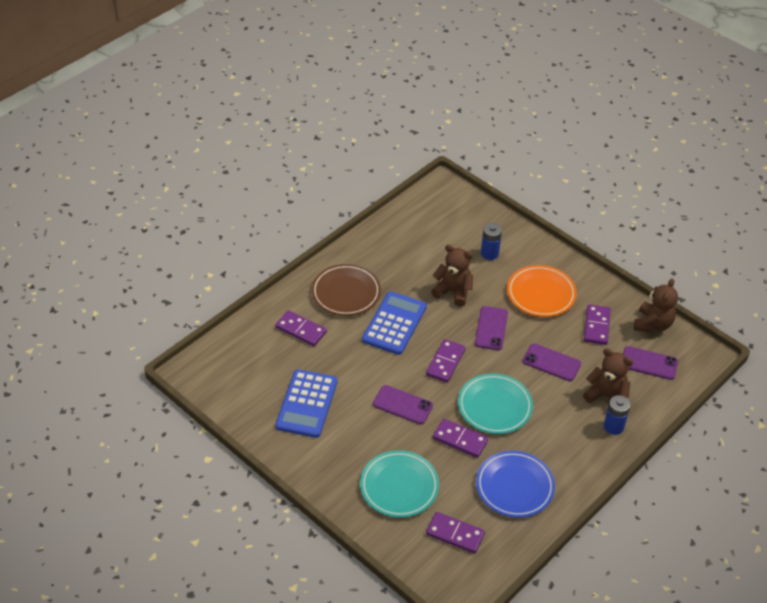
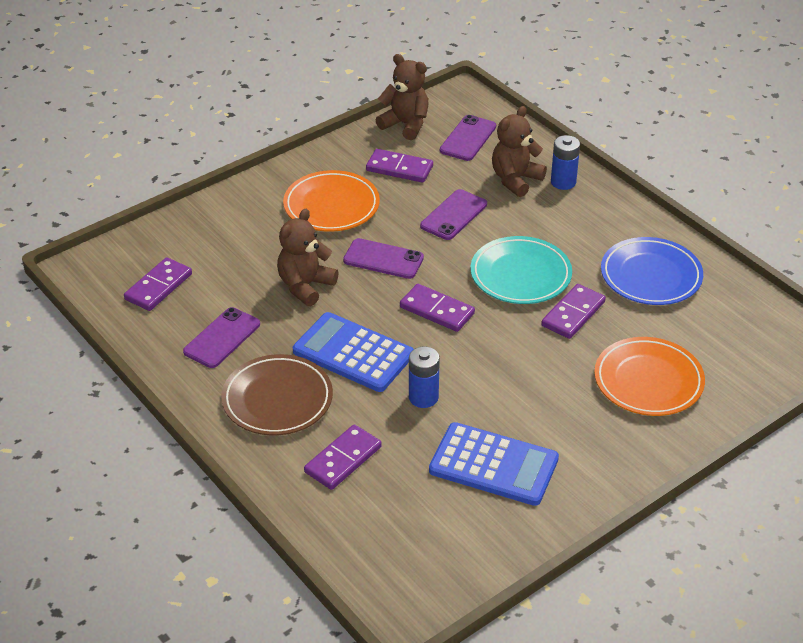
camera: 80 degrees left, 5 degrees down
(399, 486) = (648, 381): turquoise plate -> orange plate
(402, 405) = (507, 362): purple phone -> purple phone (222, 338)
(455, 534) = (723, 338): purple domino -> purple domino (158, 287)
(489, 253) = (241, 241): blue battery -> blue battery (423, 397)

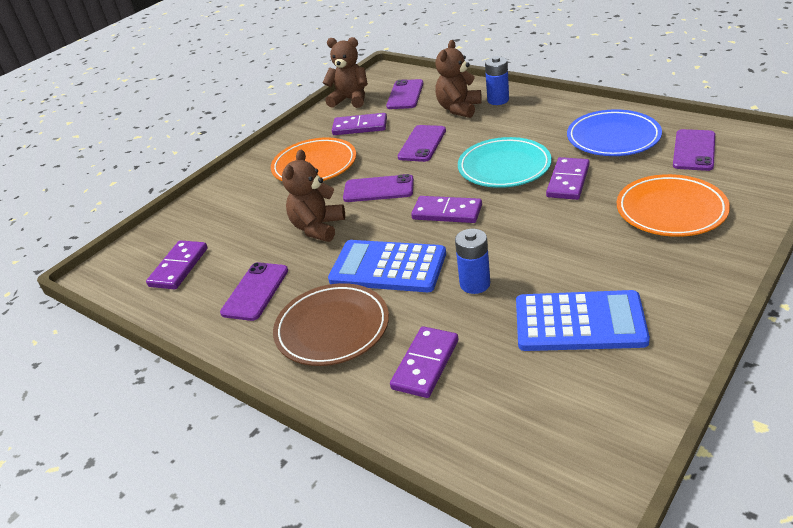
camera: 10 degrees left, 5 degrees down
(719, 320) = (694, 150): none -> purple phone

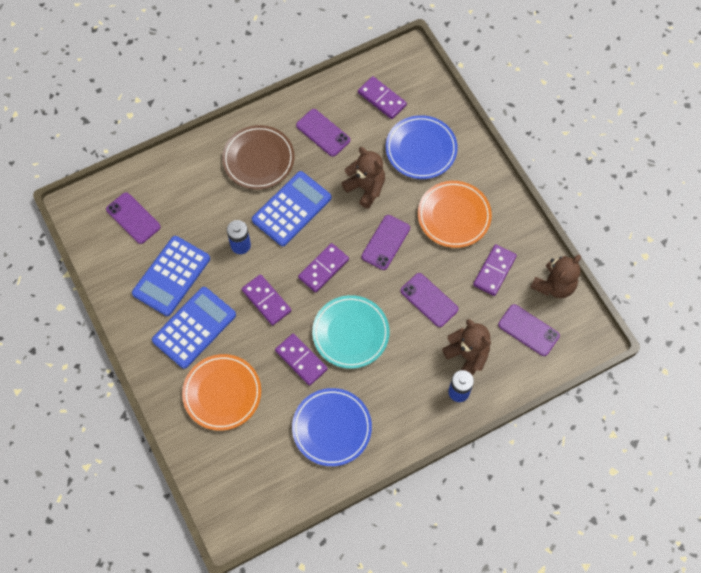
camera: 110 degrees right, 30 degrees up
(241, 213) = (421, 149): none -> blue plate
(425, 364) = (198, 190): purple domino -> purple domino (266, 301)
(623, 267) = (194, 327): none -> blue calculator
(694, 150) = (273, 464): purple phone -> purple phone (133, 218)

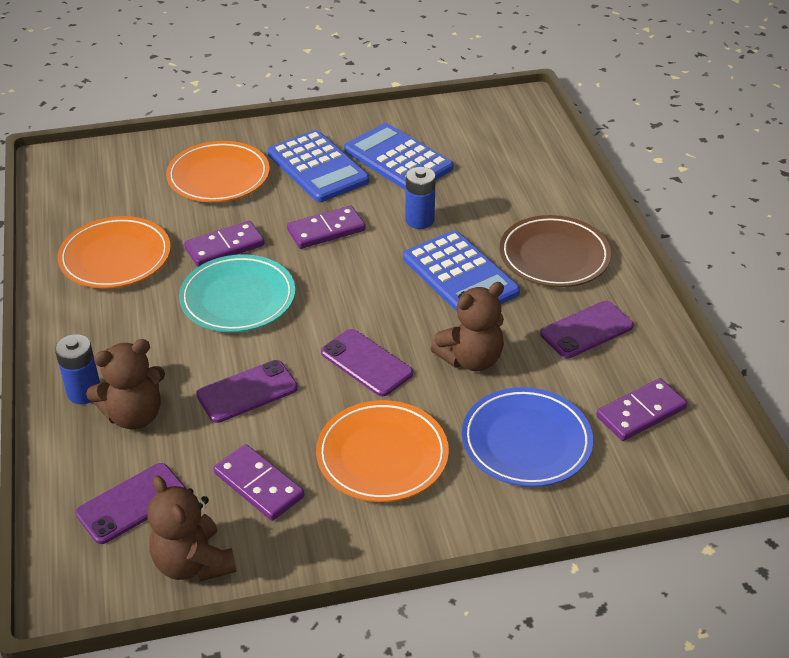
camera: 105 degrees right, 25 degrees down
(133, 218) = (493, 140): purple phone -> none
(323, 269) = (350, 290): purple domino -> none
(332, 428) = (115, 258): blue plate -> orange plate

